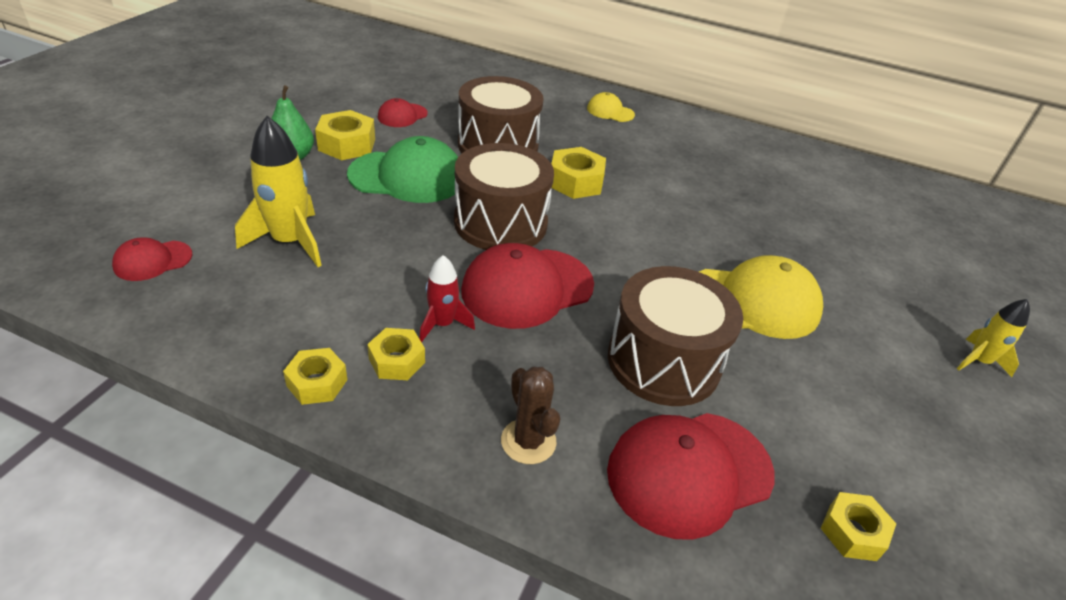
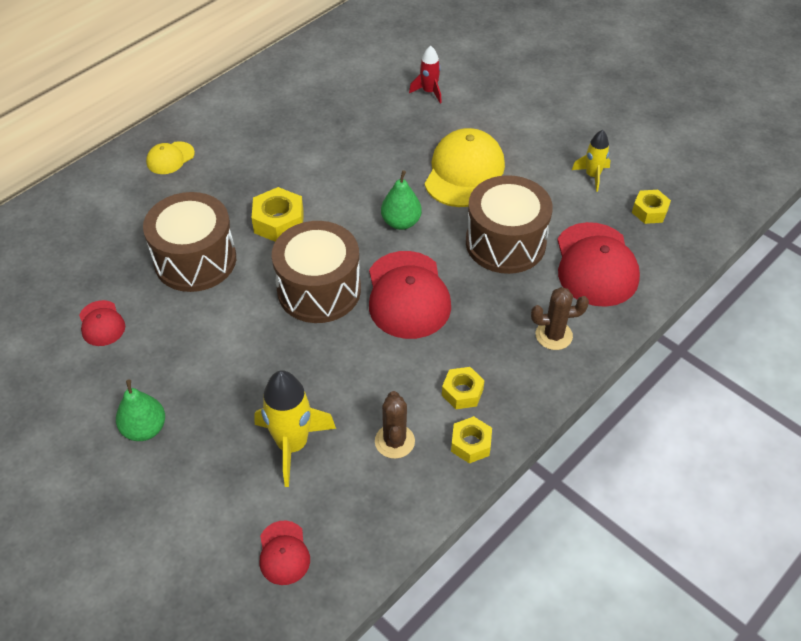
camera: 65 degrees left, 10 degrees up
(308, 314) = (394, 441): none -> brown cactus
(347, 144) = (141, 380): yellow nut -> none
(407, 177) = (221, 341): green cap -> none
(442, 324) = (432, 357): red rocket -> red rocket (429, 92)
(633, 264) = (401, 222): none -> green pear
(978, 361) = (549, 91): yellow rocket -> yellow rocket (592, 176)

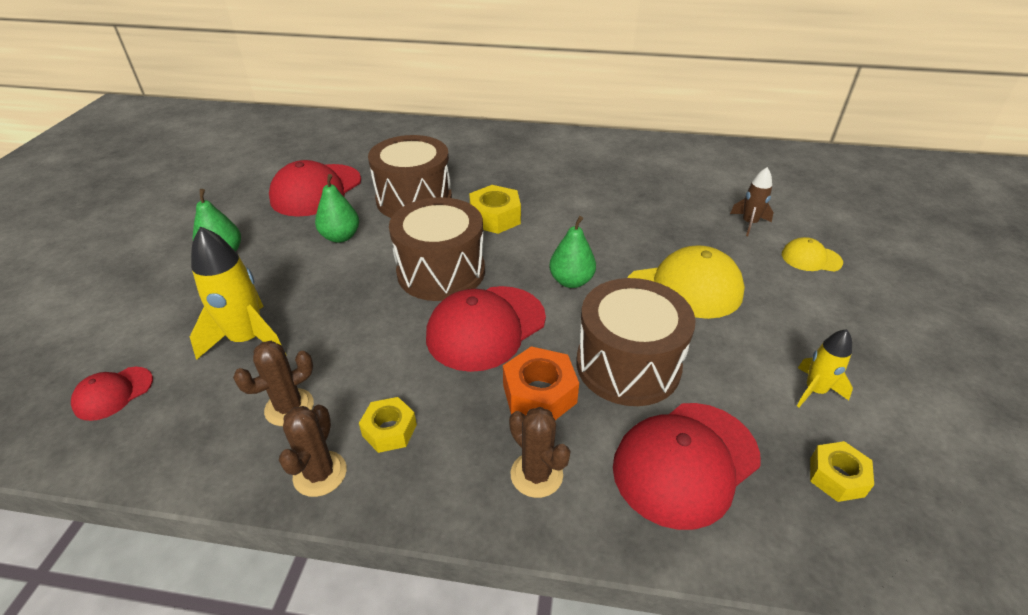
camera: 55 degrees right, 10 degrees down
(101, 323) = (316, 190): red cap -> red cap, size x1.96
(170, 158) = (503, 146): yellow cap -> yellow cap (811, 258)
(203, 334) = (340, 237): none -> green pear
(429, 92) = (749, 223): red rocket -> brown rocket
(471, 444) = (320, 474): yellow nut -> brown cactus
(493, 300) = (539, 394): none -> orange nut

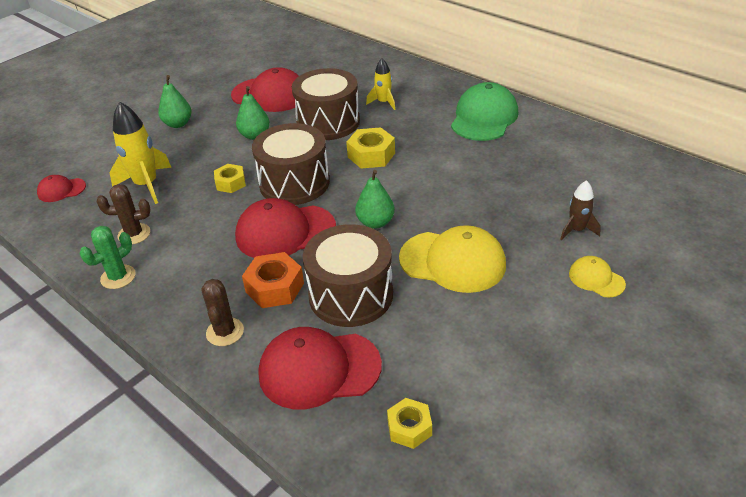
camera: 35 degrees right, 0 degrees up
(316, 190) = (270, 95): red cap -> red cap turned 135 degrees counterclockwise
(320, 474) = (118, 277): brown cactus -> green cactus
(389, 430) = (172, 270): yellow nut -> yellow nut (230, 183)
(565, 153) = (484, 117): none -> green cap
(814, 390) = (466, 371): yellow rocket -> yellow rocket (383, 102)

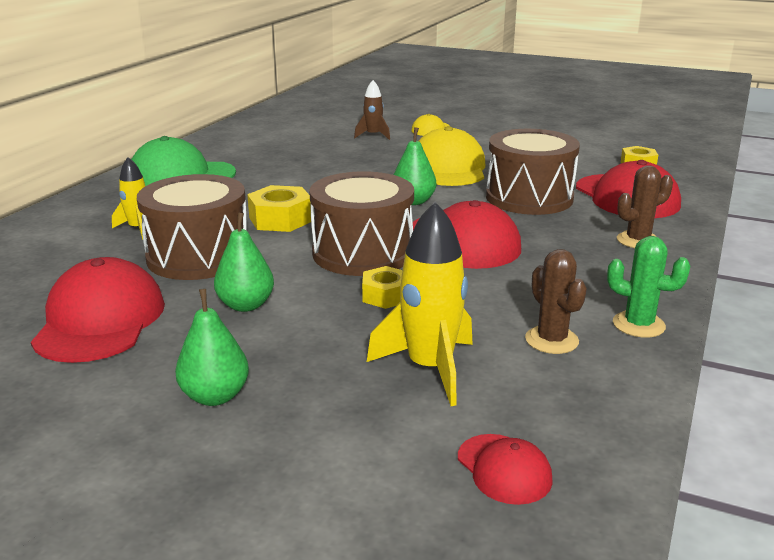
camera: 110 degrees left, 15 degrees down
(274, 287) = (554, 230): orange nut -> none

